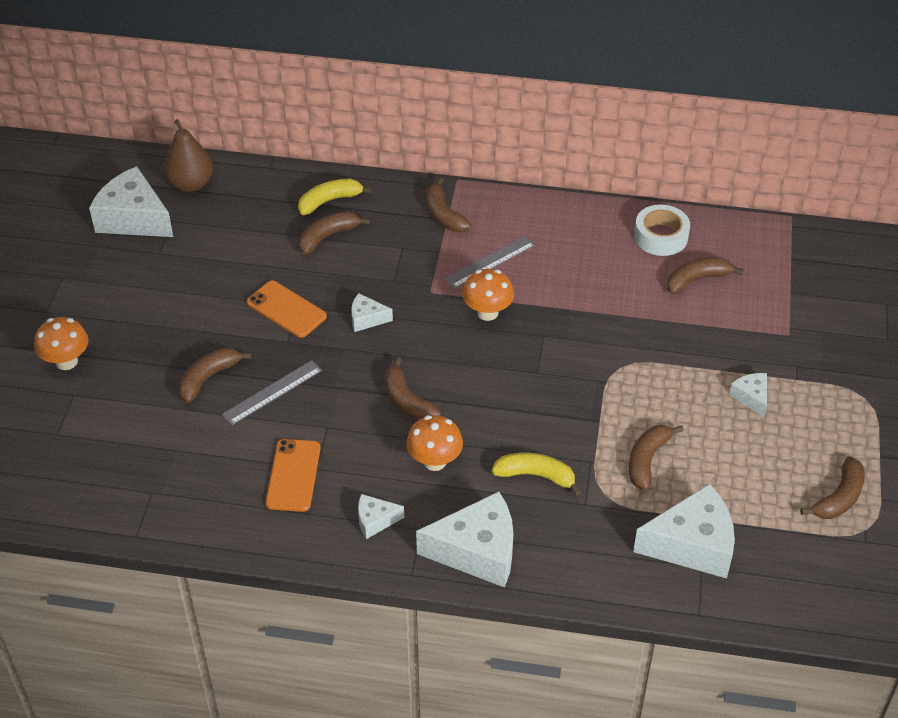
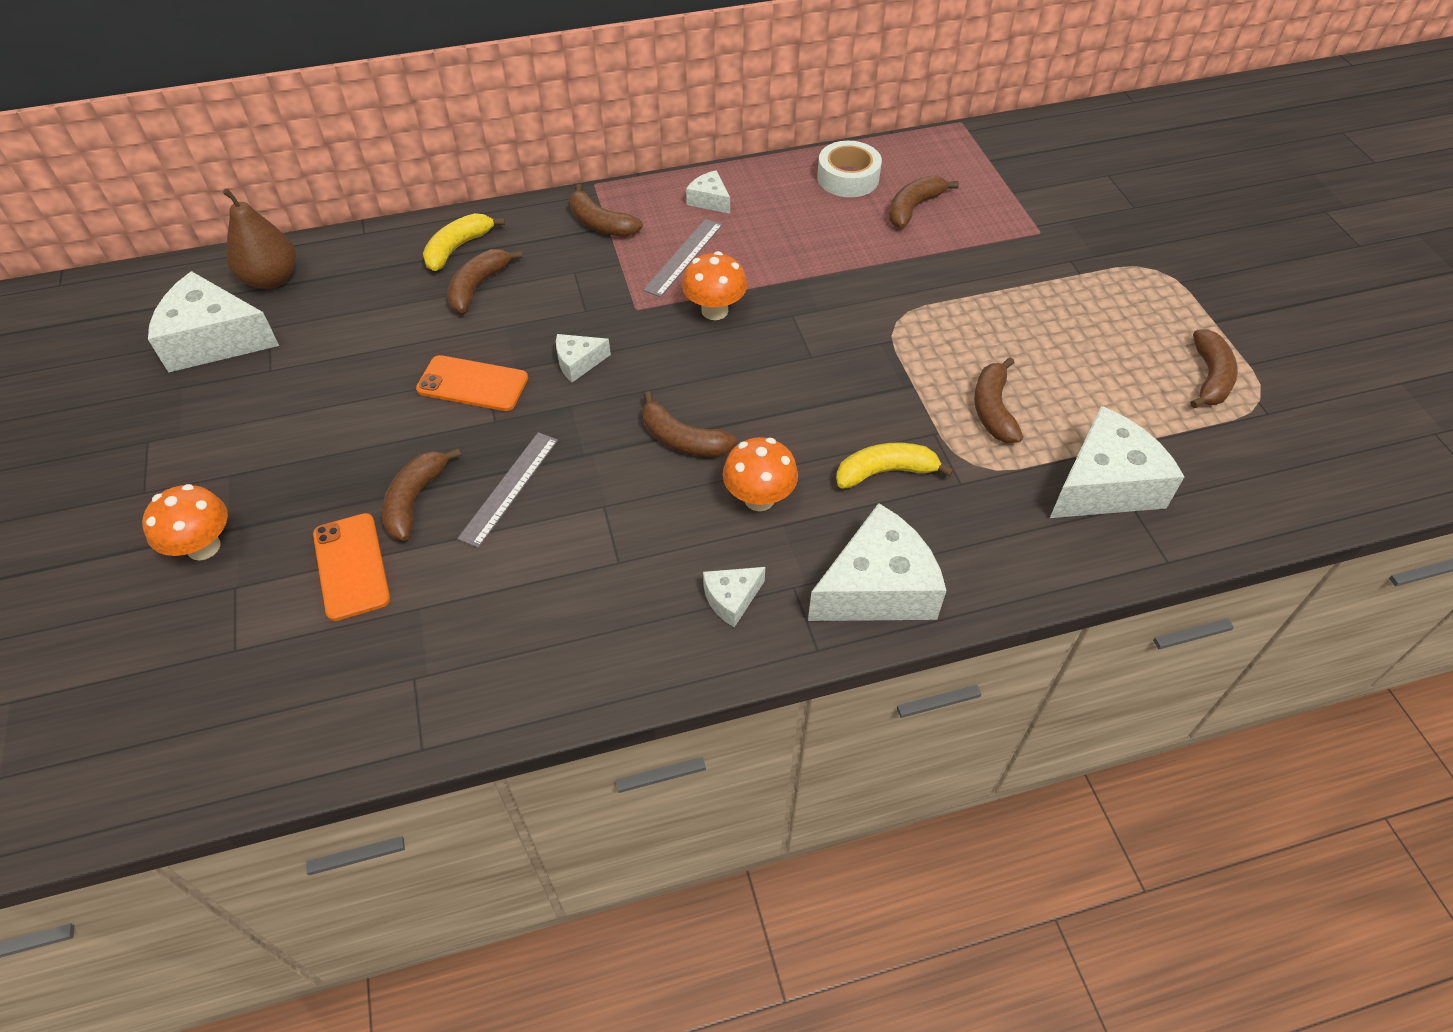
camera: 25 degrees left, 5 degrees up
(293, 475) = (595, 582): orange phone -> orange phone (351, 566)
(751, 397) = (1050, 306): white cheese -> white cheese (709, 200)

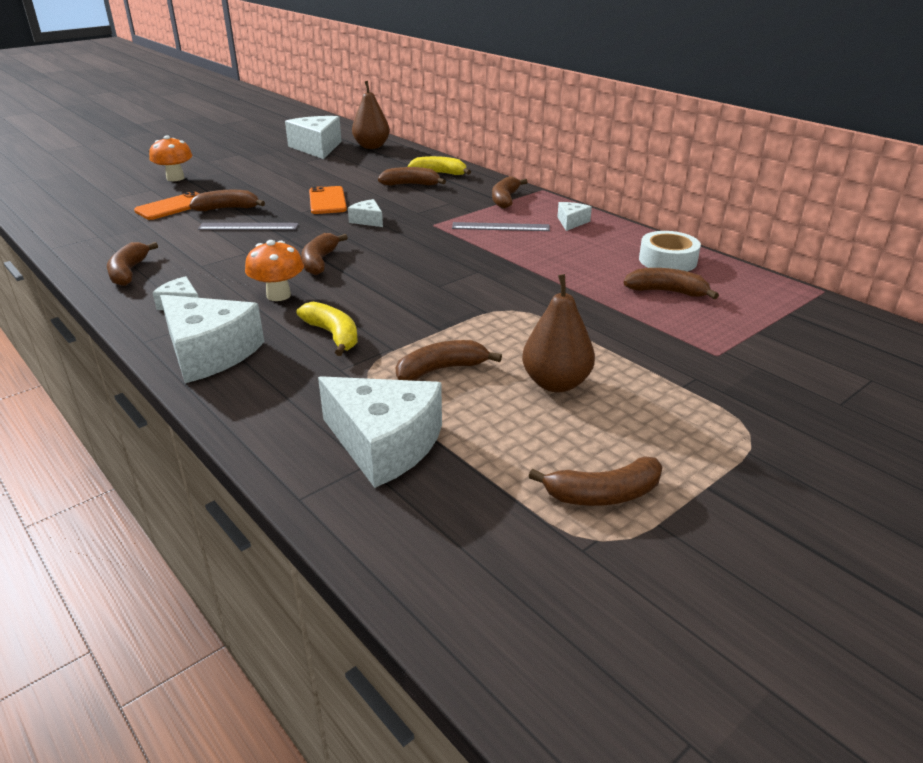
camera: 65 degrees right, 20 degrees down
(590, 648) = (129, 272): none -> brown banana
(714, 311) = (455, 246): orange mushroom -> none
(1047, 343) = (556, 383): none -> brown pear

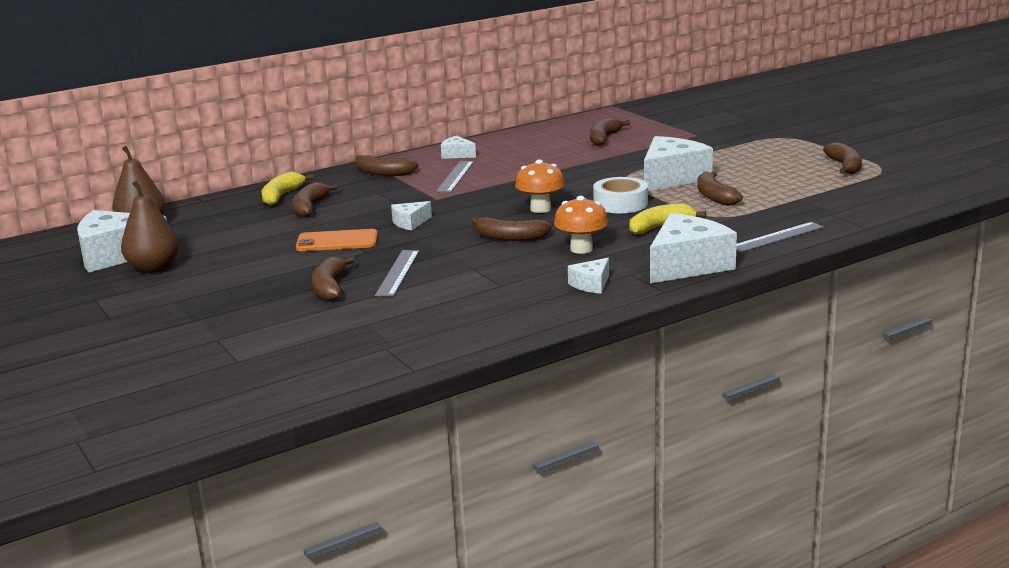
camera: 80 degrees left, 10 degrees down
(129, 272) = (506, 316): brown banana -> none
(173, 207) = (302, 318): orange phone -> none
(175, 178) = (178, 329): orange mushroom -> orange mushroom (540, 209)
(280, 415) = (777, 237): none -> grey ruler
(384, 444) = (807, 210): white cheese -> white cheese (671, 178)
(556, 383) = (732, 170): brown pear -> brown pear (153, 268)
(667, 260) = (549, 134): white tape -> white tape (620, 203)

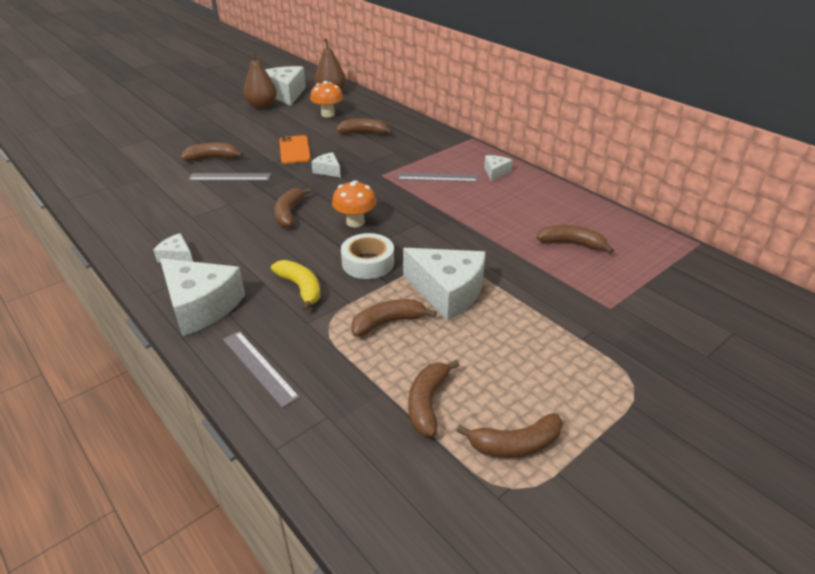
camera: 80 degrees right, 15 degrees up
(281, 196) = (387, 121): yellow banana -> none
(383, 173) = (441, 148): brown banana -> brown banana (427, 403)
(581, 249) = (256, 248): orange mushroom -> orange mushroom (328, 114)

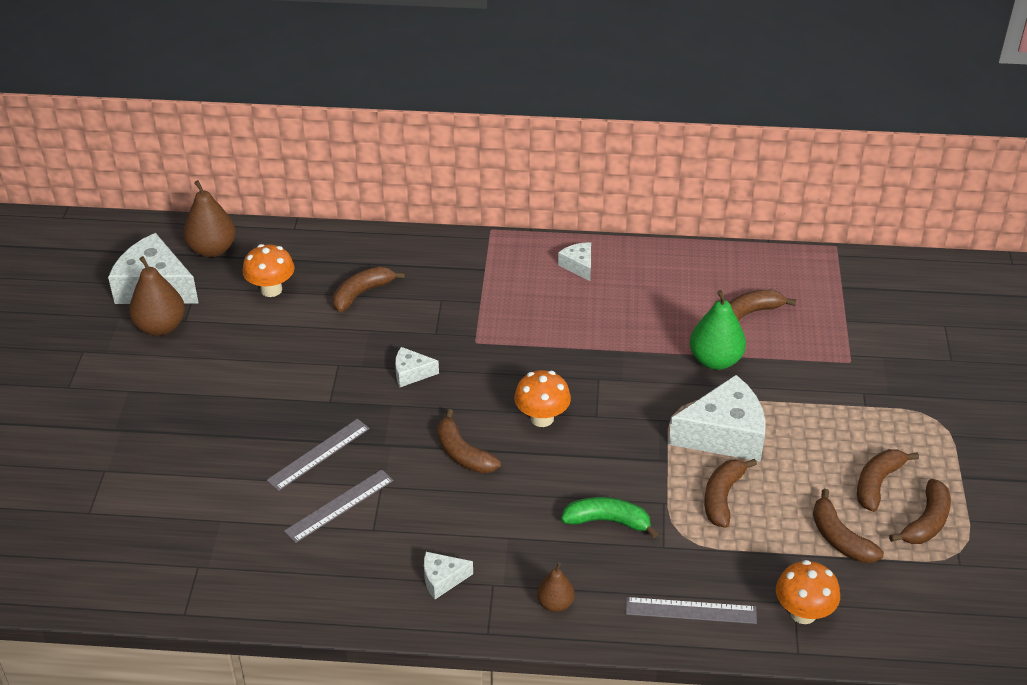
camera: 45 degrees left, 5 degrees up
(201, 306) = (555, 603): white cheese -> brown pear
(212, 158) = (249, 444): brown banana -> brown banana (877, 483)
(294, 150) = (325, 369): orange phone -> none
(301, 288) = (607, 521): yellow banana -> green banana
(322, 427) = (803, 613): none -> orange mushroom
(368, 263) = (621, 454): white tape -> none
(437, 177) = (534, 309): grey ruler -> grey ruler (339, 505)
(507, 253) = (715, 360): none -> green pear

